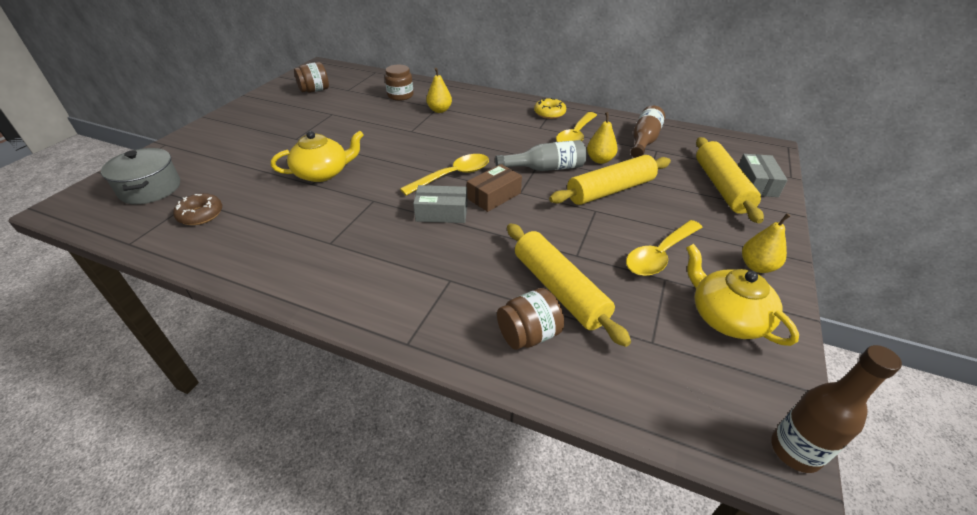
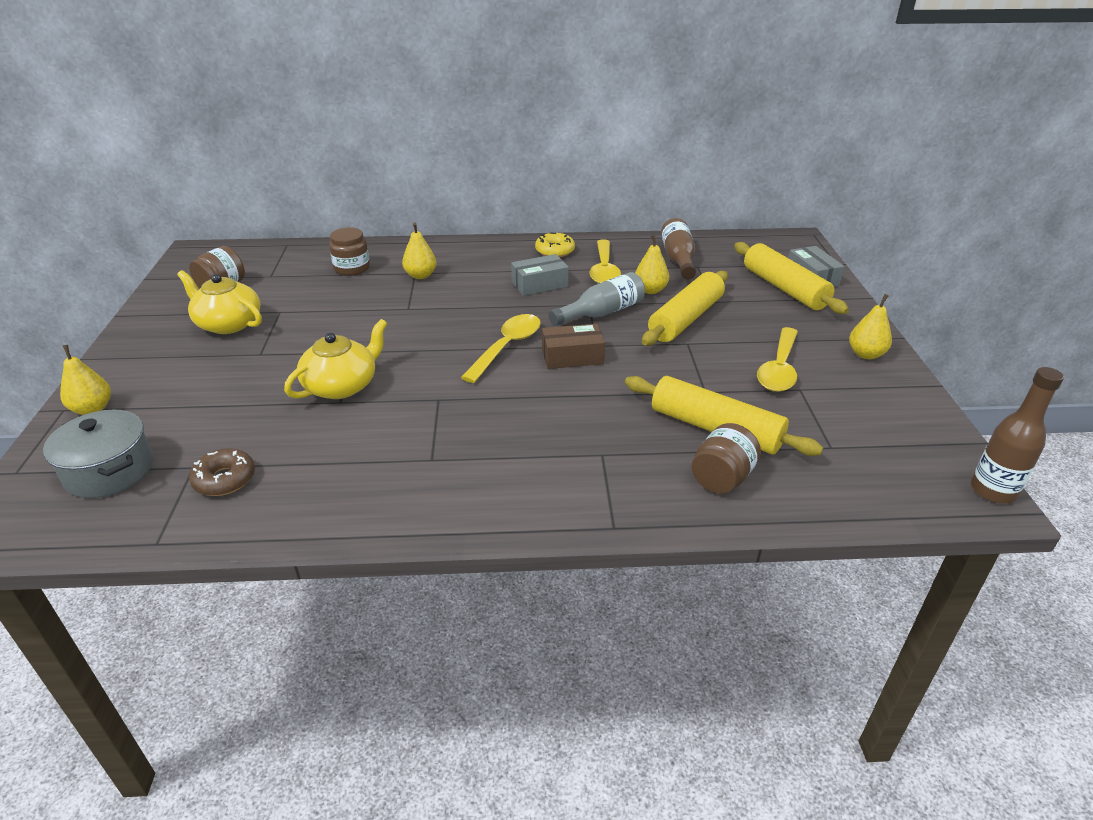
camera: 25 degrees left, 5 degrees down
(179, 148) = (93, 409): none -> yellow pear
(442, 213) = (531, 390): grey box -> grey box (539, 284)
(494, 196) = (572, 356): brown box -> brown box turned 60 degrees clockwise
(726, 317) = (873, 405): yellow teapot -> yellow teapot (228, 324)

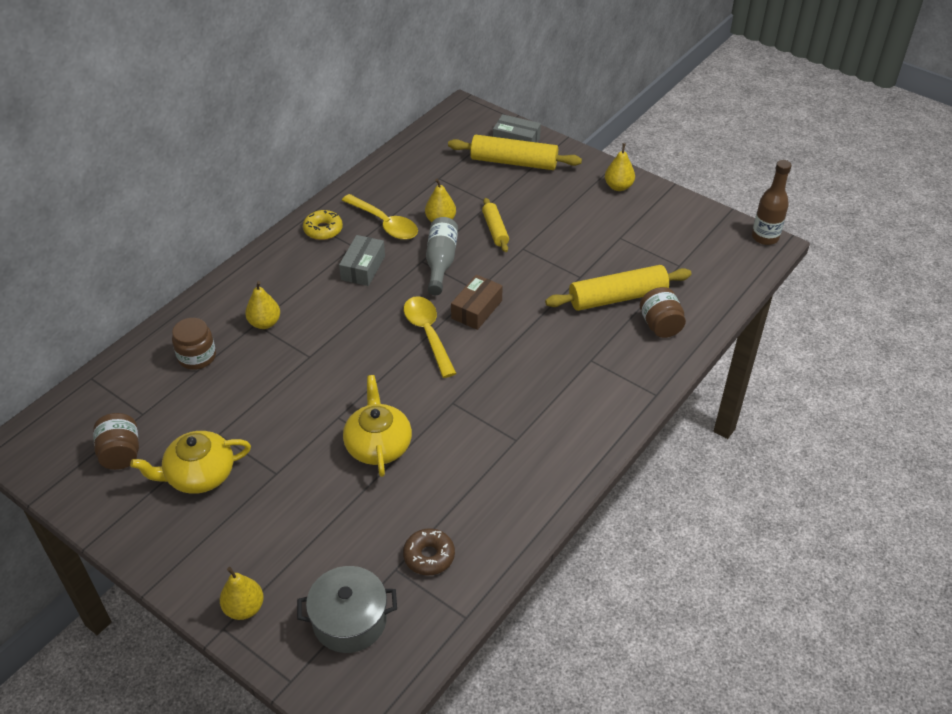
camera: 50 degrees left, 10 degrees up
(678, 259) = (417, 180): brown bottle -> none
(685, 319) = (495, 230): yellow rolling pin -> yellow rolling pin, size x0.57
(779, 369) = (592, 231): yellow spoon -> none

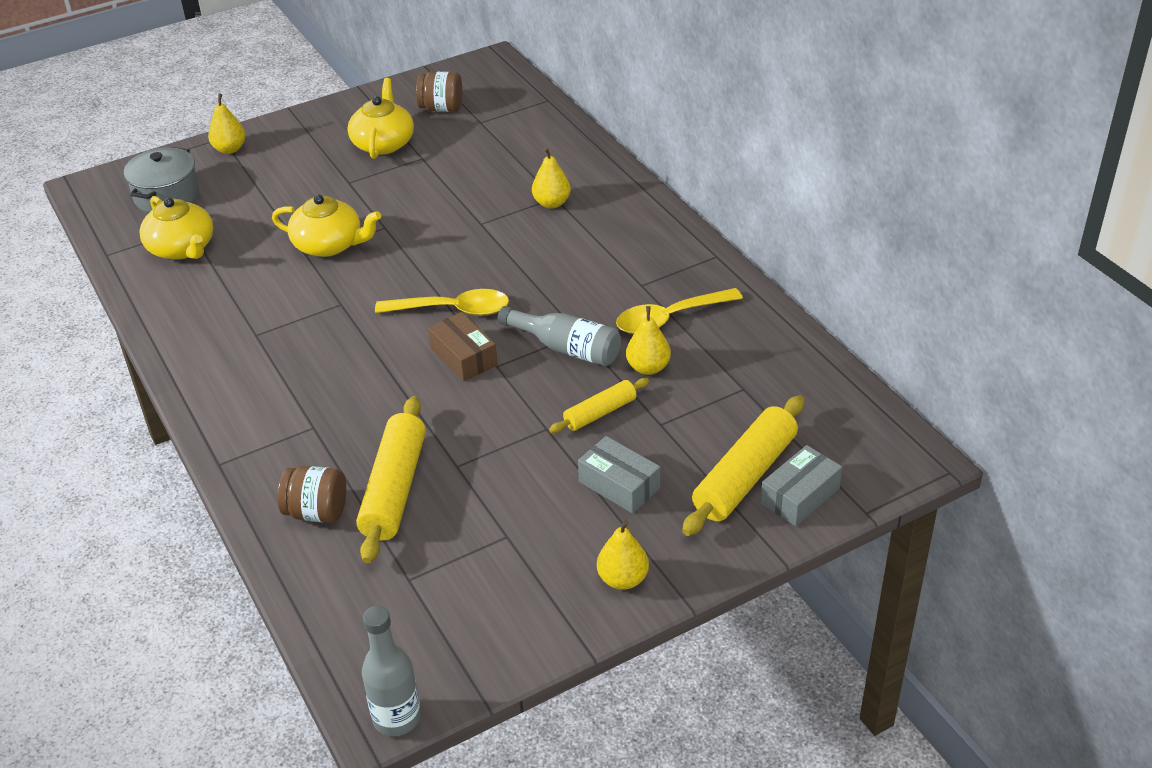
camera: 115 degrees right, 5 degrees down
(197, 357) = (532, 157): brown jar -> none
(323, 230) = (686, 267): yellow donut -> none
(363, 268) = (596, 285): grey box -> grey box (619, 485)
(429, 556) = (182, 248): brown donut -> yellow teapot
(495, 230) = (600, 413): yellow rolling pin -> yellow rolling pin turned 45 degrees counterclockwise
(765, 237) = (396, 717): brown bottle -> grey bottle

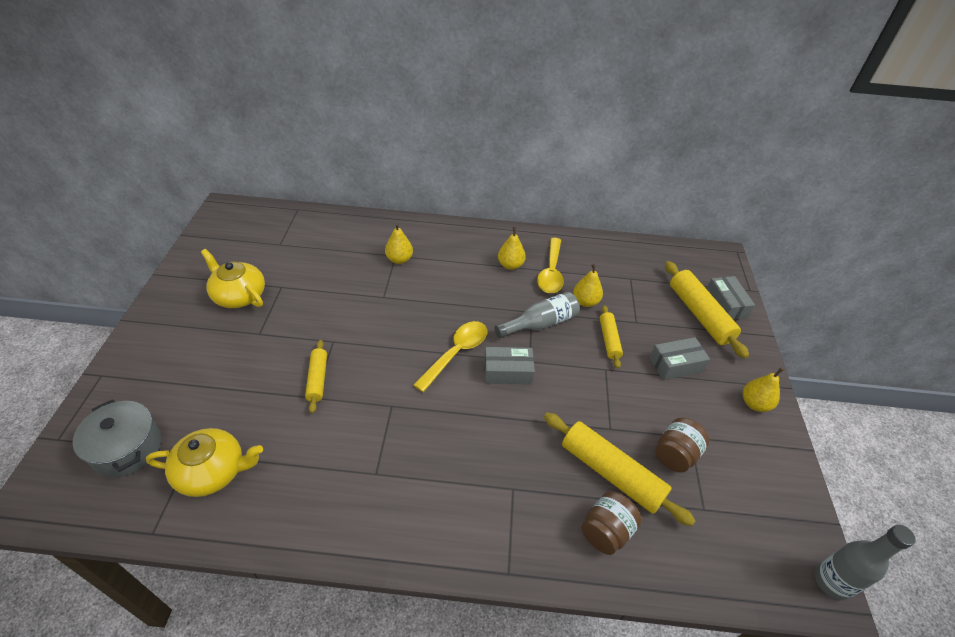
camera: 60 degrees left, 5 degrees up
(230, 149) = (123, 378): yellow pear -> yellow pear (510, 265)
(329, 245) = (318, 379): yellow teapot -> yellow rolling pin
(441, 108) = (240, 252): brown jar -> brown jar (675, 454)
(463, 357) = (507, 372): brown box -> grey box

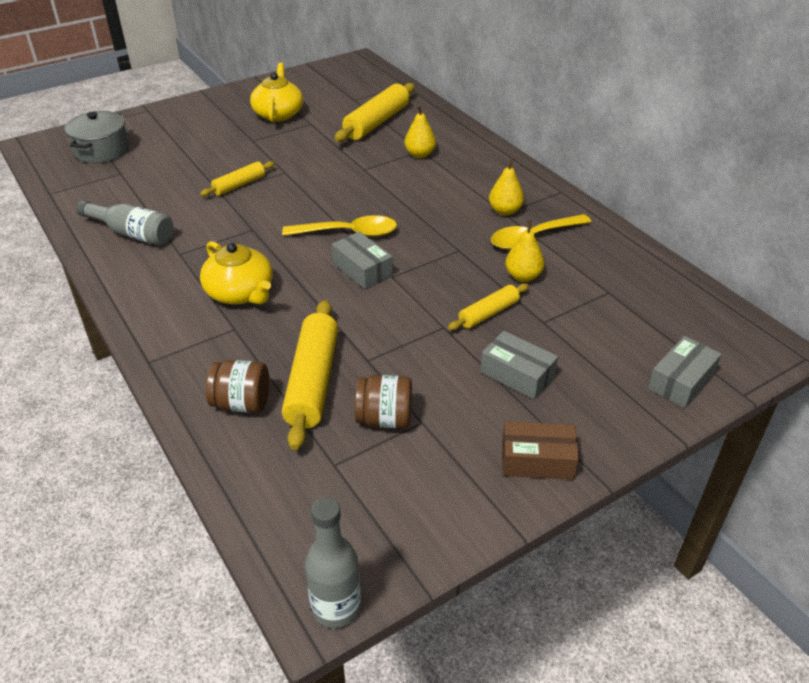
camera: 55 degrees right, 5 degrees down
(212, 471) = (114, 188): yellow teapot -> yellow teapot (240, 293)
(540, 323) = (450, 262): grey bottle -> grey bottle (132, 233)
(699, 314) = (627, 365): yellow rolling pin -> yellow rolling pin (376, 122)
(754, 404) = (537, 460): yellow pear -> brown box

